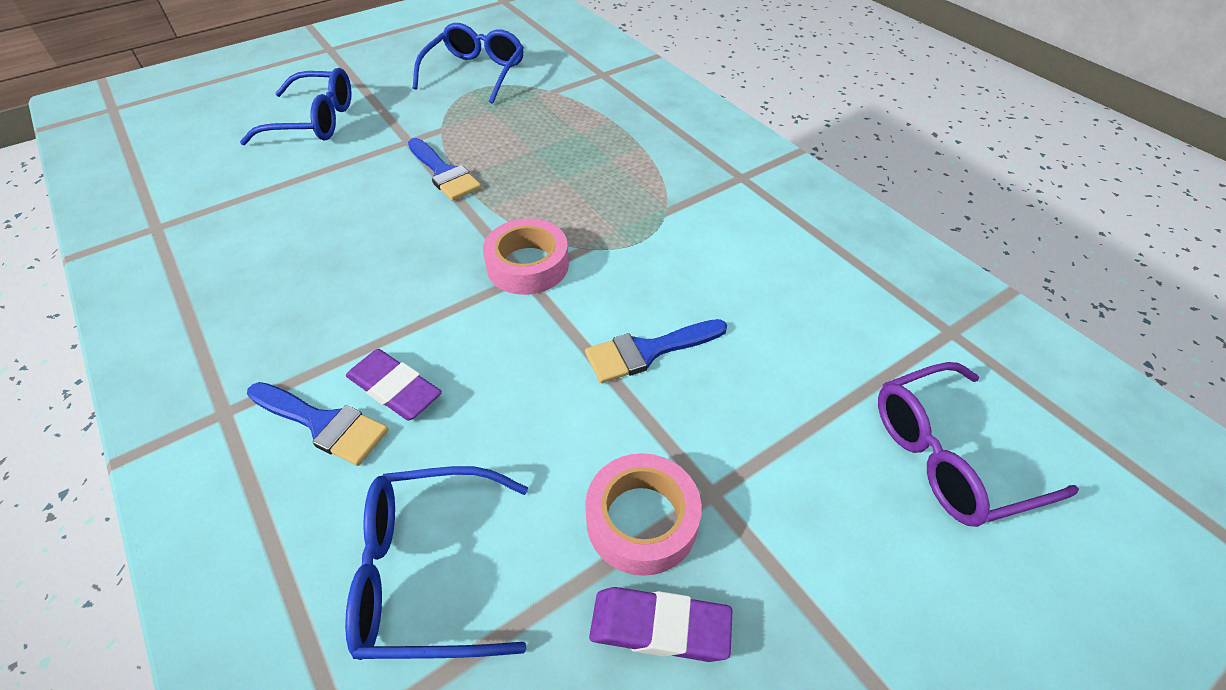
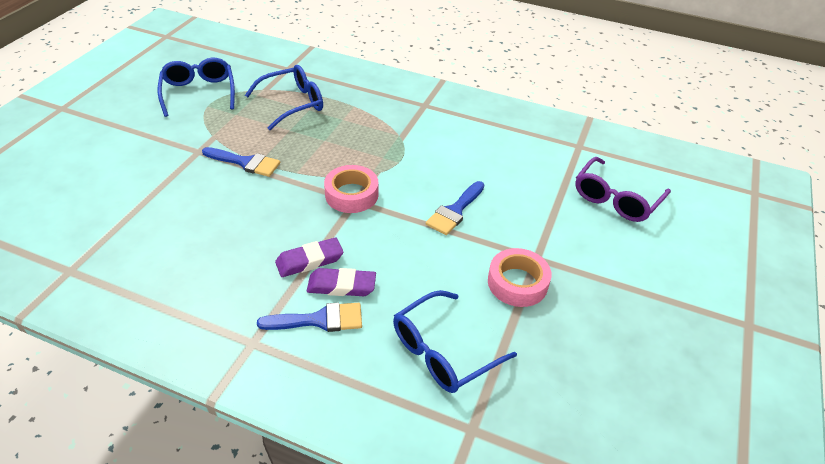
camera: 35 degrees left, 5 degrees down
(315, 121) = (112, 161): blue glasses -> blue glasses (293, 103)
(659, 627) = (560, 318): purple eraser -> purple eraser (309, 260)

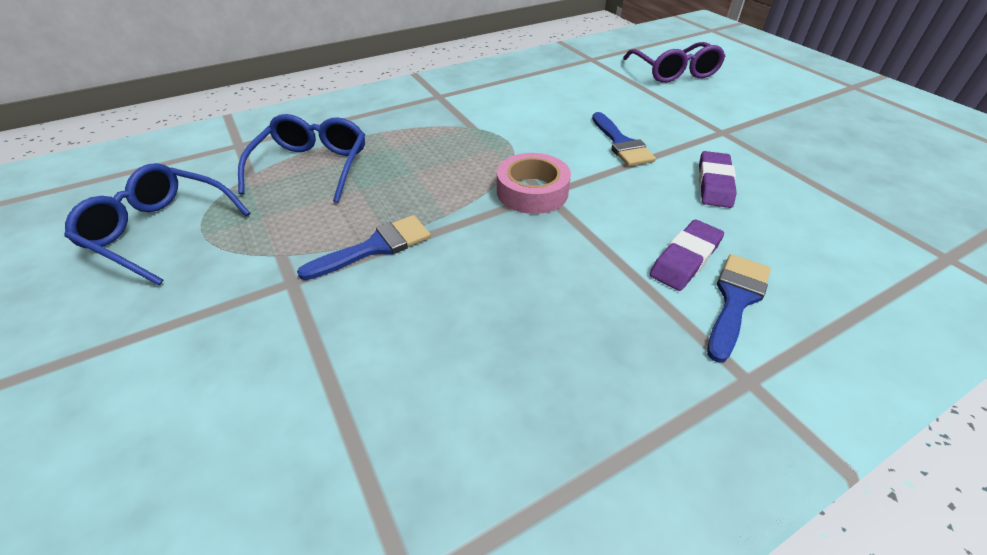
camera: 50 degrees left, 0 degrees up
(309, 260) = (622, 266): purple eraser -> purple eraser (714, 184)
(442, 352) = (829, 231): blue glasses -> none
(517, 283) = (750, 153): pink tape -> none

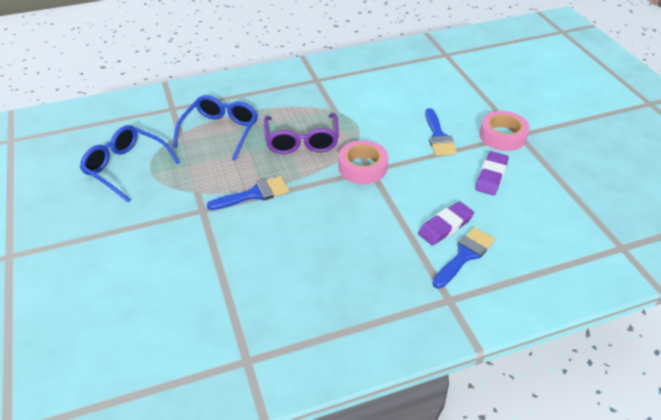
camera: 10 degrees right, 0 degrees up
(674, 72) = (508, 75): purple glasses -> purple glasses (302, 141)
(703, 135) = (502, 136): none -> pink tape

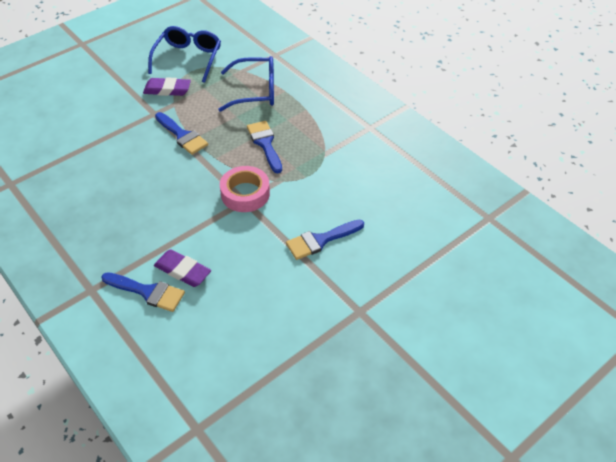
camera: 70 degrees right, 5 degrees up
(302, 141) = (265, 144): purple glasses -> blue brush
(491, 176) = (272, 295): purple eraser -> purple eraser (167, 90)
(502, 136) = (348, 296): pink tape -> none

